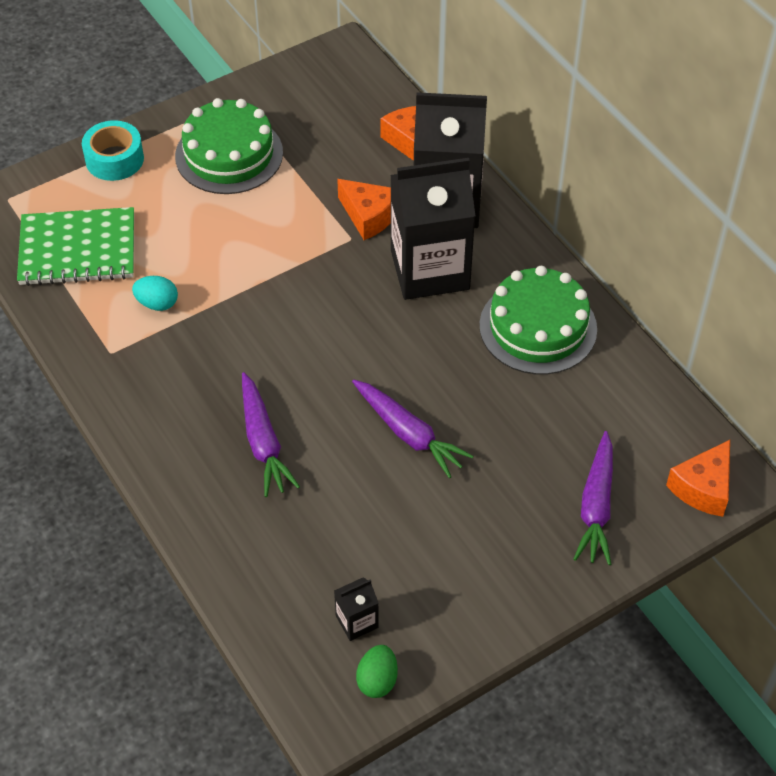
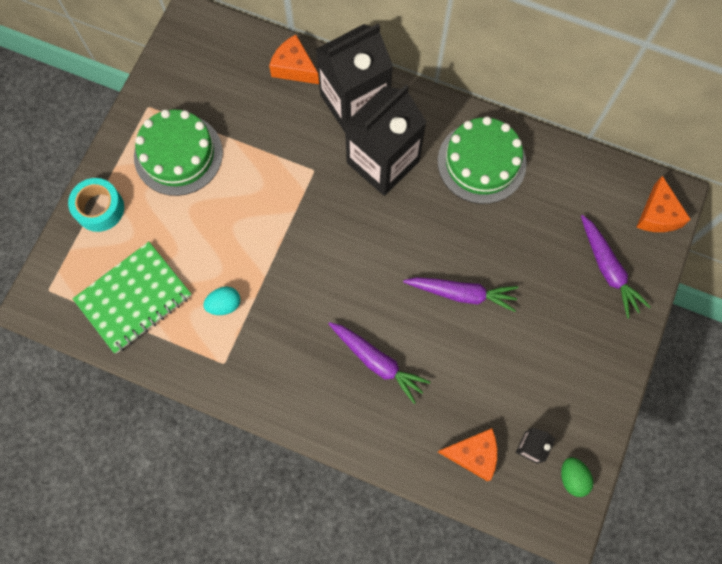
camera: 35 degrees left, 20 degrees up
(369, 216) = (312, 145): orange cheese -> orange cheese (473, 454)

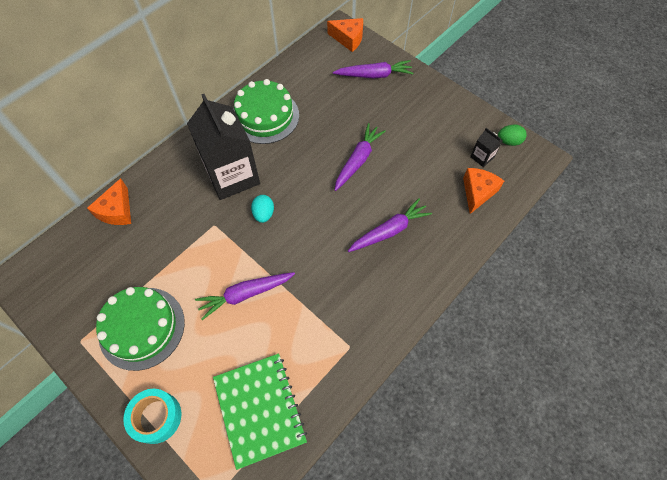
camera: 70 degrees left, 10 degrees down
(224, 304) = (298, 330): turquoise egg -> turquoise egg (264, 214)
(245, 236) = (245, 294): none -> purple carrot
(294, 67) = (117, 211): orange cheese -> orange cheese turned 45 degrees counterclockwise
(354, 102) = (173, 178): black carton -> none

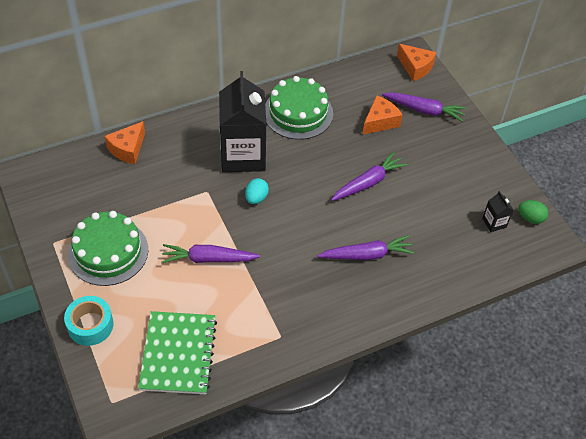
camera: 20 degrees right, 10 degrees down
(477, 192) = (472, 253): orange cheese -> orange cheese (380, 121)

